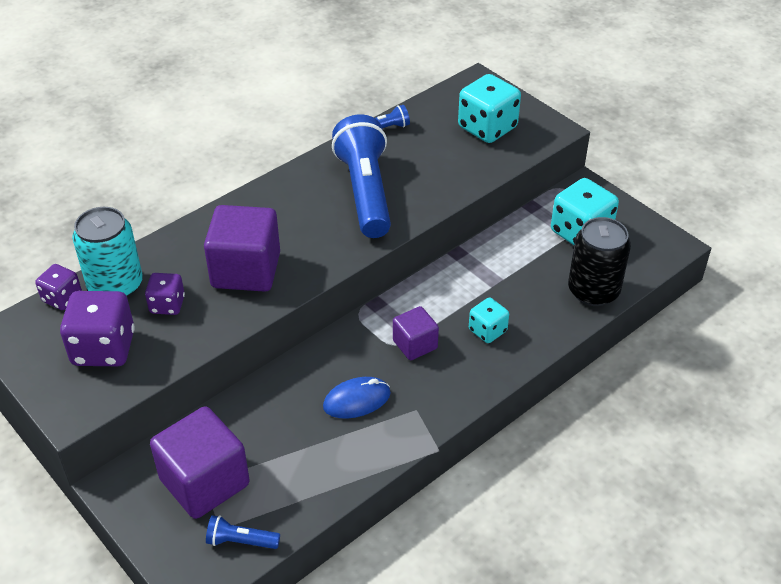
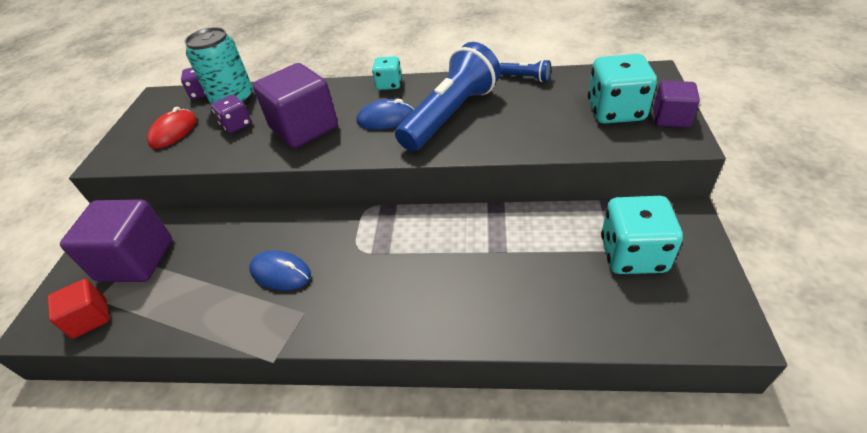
camera: 50 degrees right, 0 degrees up
(103, 348) = (173, 132): purple dice -> red mouse
(240, 541) = (90, 318): blue flashlight -> red cube
(312, 223) = (386, 118): none -> blue mouse
(415, 344) = (372, 259): purple cube -> purple cube (671, 118)
(487, 331) = (438, 287): turquoise dice -> turquoise dice (389, 84)
(593, 291) = (580, 319): black can -> none

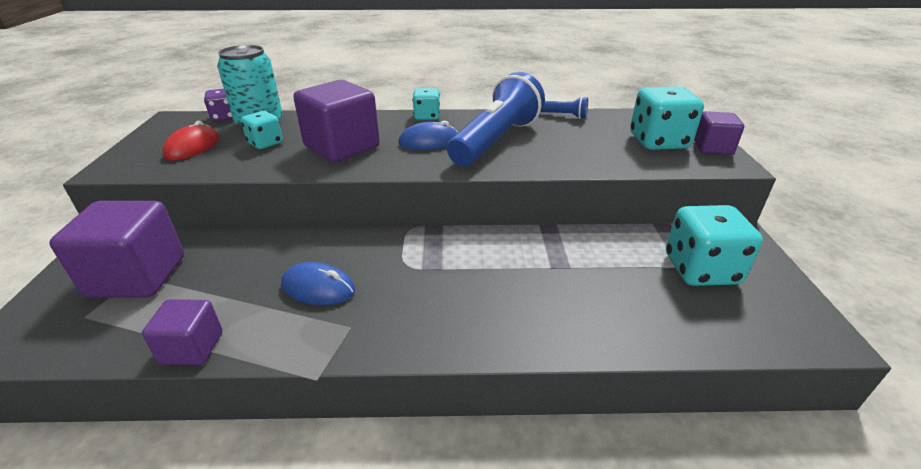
camera: 10 degrees left, 10 degrees down
(90, 318) = (74, 337): red cube -> none
(178, 330) = (192, 347): none -> purple cube
(236, 125) = (265, 143): purple dice -> turquoise dice

